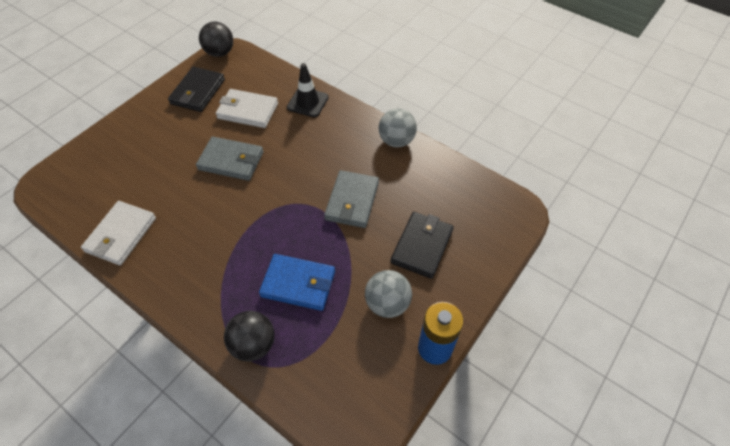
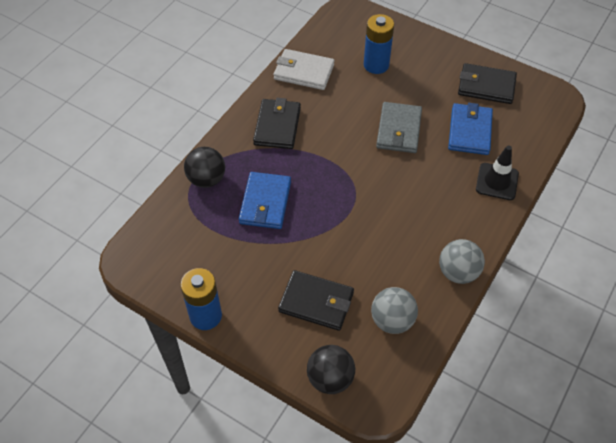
camera: 85 degrees right, 0 degrees up
(137, 169) = (376, 65): none -> blue battery
(194, 266) = (277, 126): none -> black wallet
(220, 53) = (552, 92): black ball -> black ball (330, 378)
(247, 111) = (470, 131): white wallet -> blue wallet
(352, 201) = (365, 236): grey wallet -> none
(387, 303) = (249, 274): grey ball -> grey ball (392, 320)

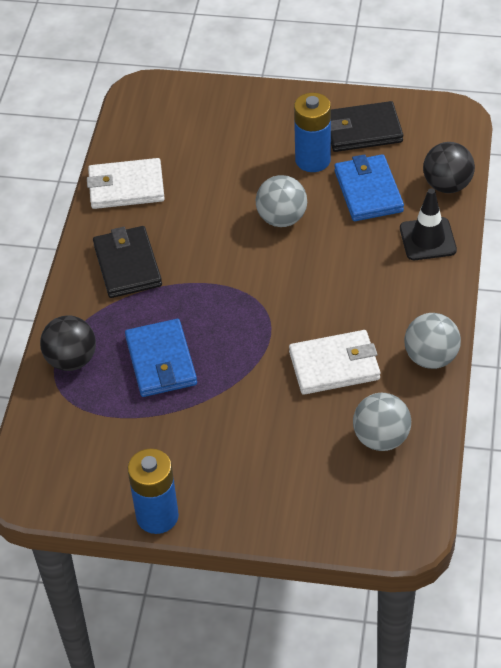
camera: 20 degrees left, 5 degrees down
(316, 302) = (282, 451): black wallet -> none
(330, 378) = (341, 527): black ball -> black ball (447, 185)
(376, 65) = (214, 148): blue battery -> blue battery (312, 160)
(384, 251) = (334, 365): none -> white wallet
(398, 130) = (282, 218): grey wallet -> grey ball

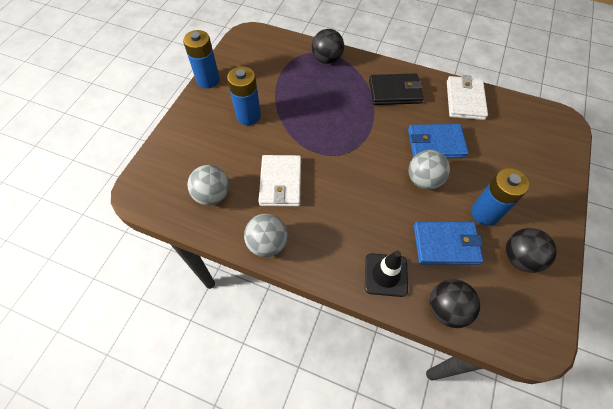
camera: 100 degrees right, 10 degrees up
(161, 361) = (313, 96): blue wallet -> blue wallet (435, 143)
(223, 435) = (248, 116): none -> blue battery
(362, 130) = (519, 258): black wallet -> black ball

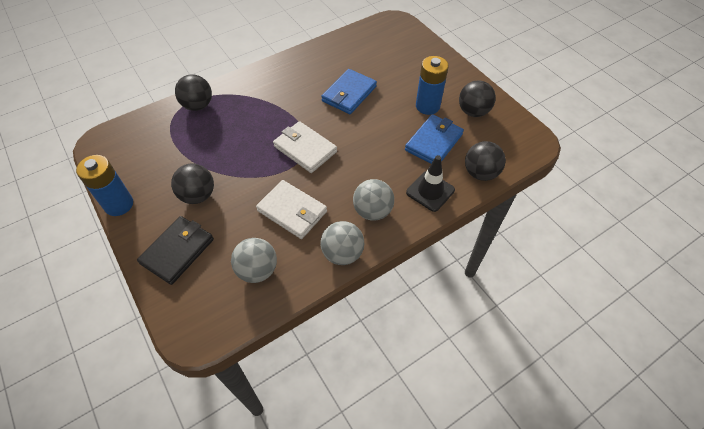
camera: 55 degrees left, 5 degrees down
(248, 116) = (198, 195): blue battery -> black ball
(395, 92) = (279, 86): black wallet -> black wallet (178, 251)
(423, 180) = (373, 121): grey ball -> grey ball (372, 211)
(465, 100) = (328, 54): white wallet -> white wallet (305, 149)

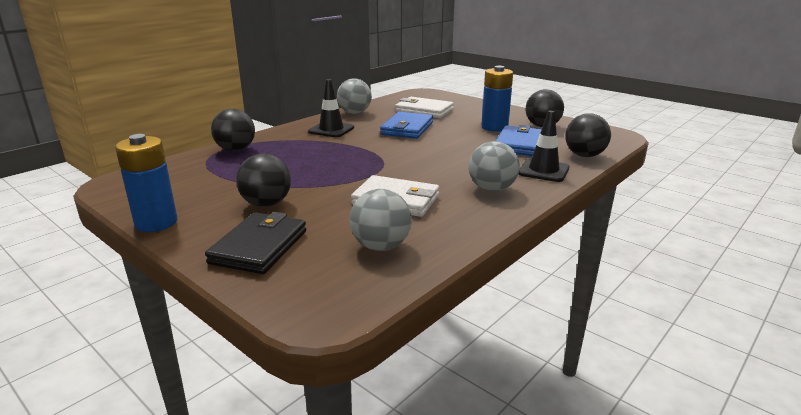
camera: 15 degrees left, 30 degrees down
(284, 84) = (331, 130): none -> black traffic cone
(305, 149) = (382, 162): white wallet -> white wallet (424, 110)
(342, 253) = (481, 220): grey ball -> grey ball (354, 113)

